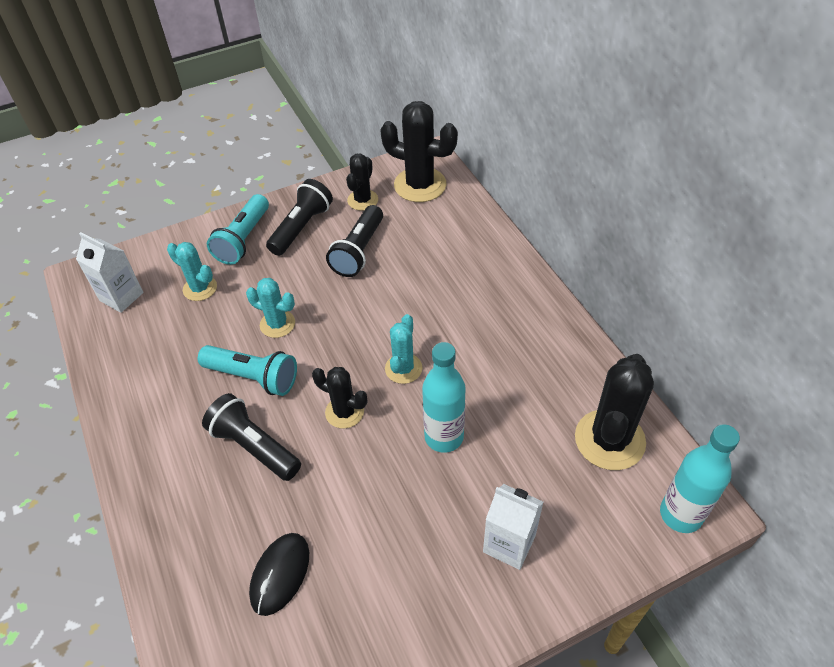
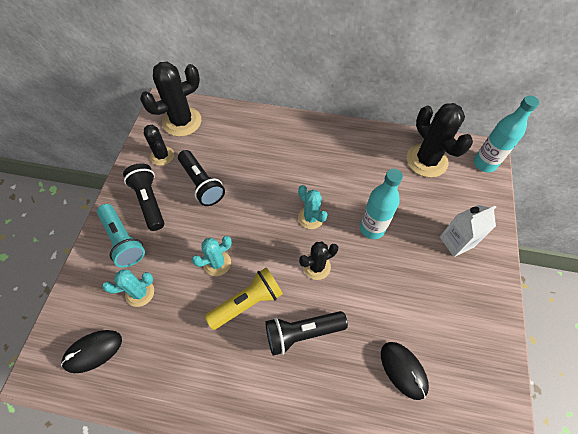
camera: 55 degrees left, 10 degrees up
(121, 296) = (93, 351): white carton -> black mouse
(253, 377) = (247, 302): turquoise flashlight -> yellow flashlight

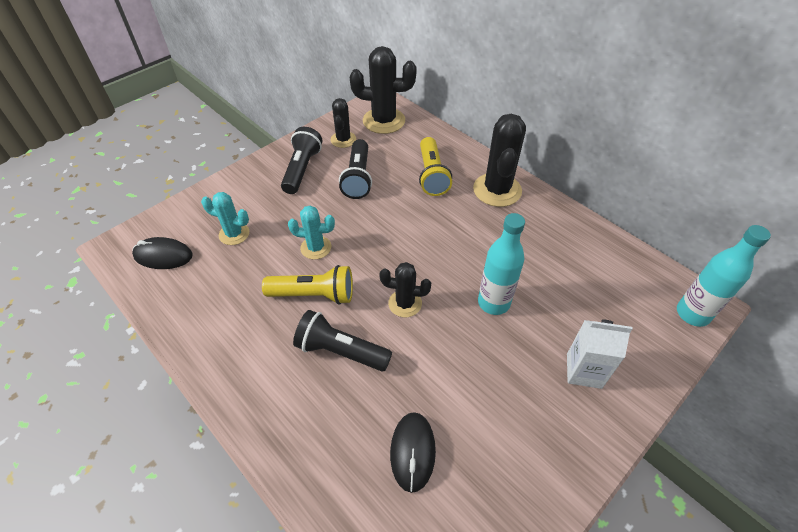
camera: 35 degrees right, 10 degrees down
(123, 240) = (256, 188): turquoise flashlight -> none
(256, 151) = (432, 175): none -> yellow flashlight
(311, 218) = (436, 258): turquoise cactus -> none
(426, 160) = (616, 273): black cactus -> black cactus (497, 190)

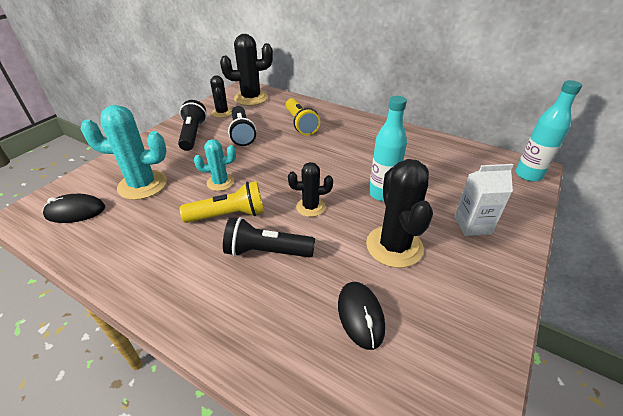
camera: 15 degrees left, 10 degrees down
(234, 234) = (142, 185): turquoise cactus -> turquoise cactus, size x1.72
(497, 190) = (353, 126): black cactus -> black cactus (394, 246)

